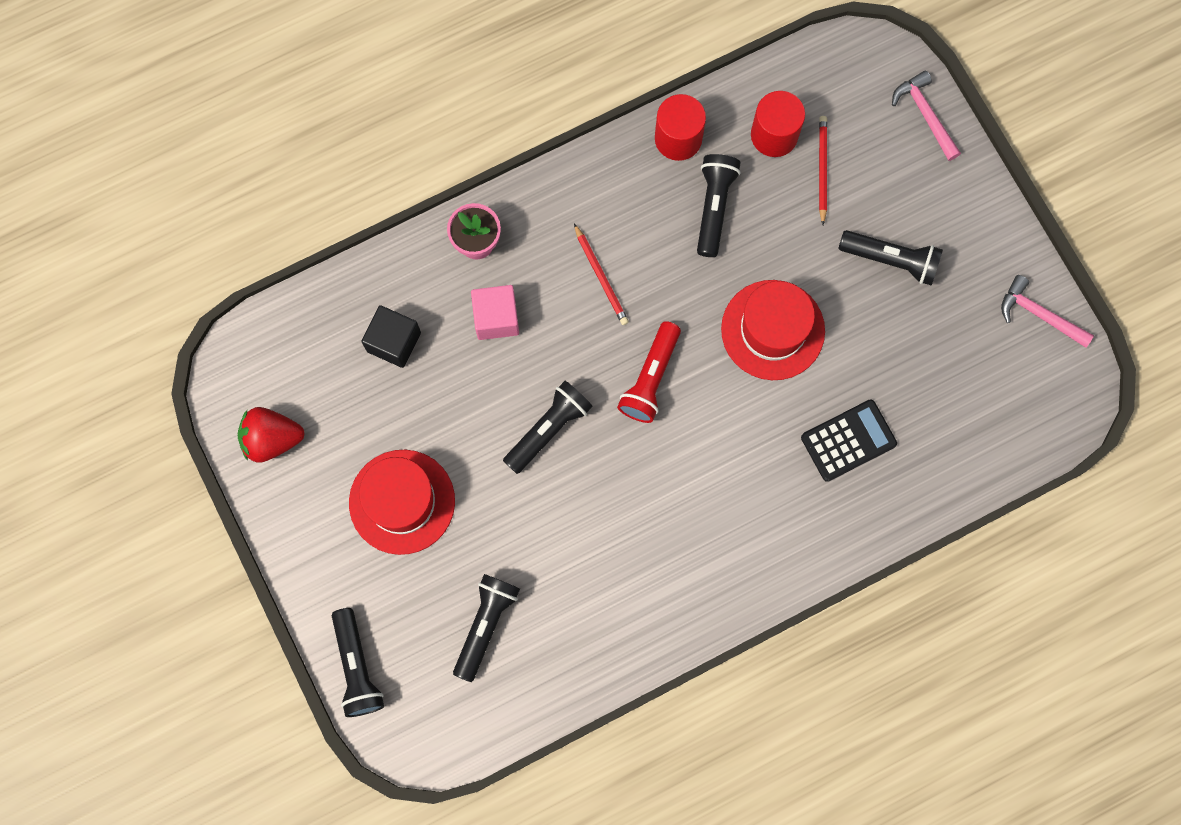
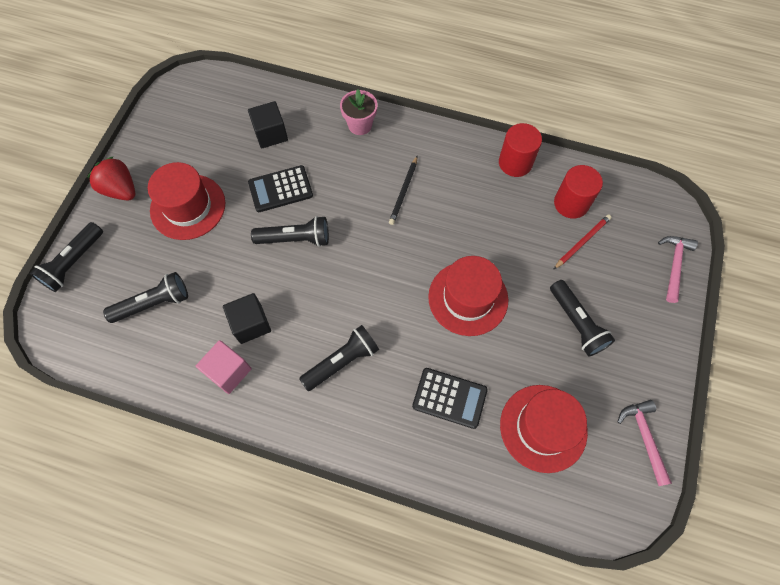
camera: 45 degrees right, 10 degrees down
(271, 439) = (167, 126): red strawberry -> red strawberry (121, 189)
(475, 392) = (280, 189): none -> black calculator
(496, 318) = (330, 165): pink cube -> pink cube (228, 371)
(600, 551) = (251, 324): none -> black cube
(601, 276) = (404, 192): red pencil -> black pencil
(650, 378) = (374, 262): red flashlight -> none
(714, 207) = (500, 210): black flashlight -> black flashlight (342, 361)
(950, 388) = (543, 428): none -> red hat

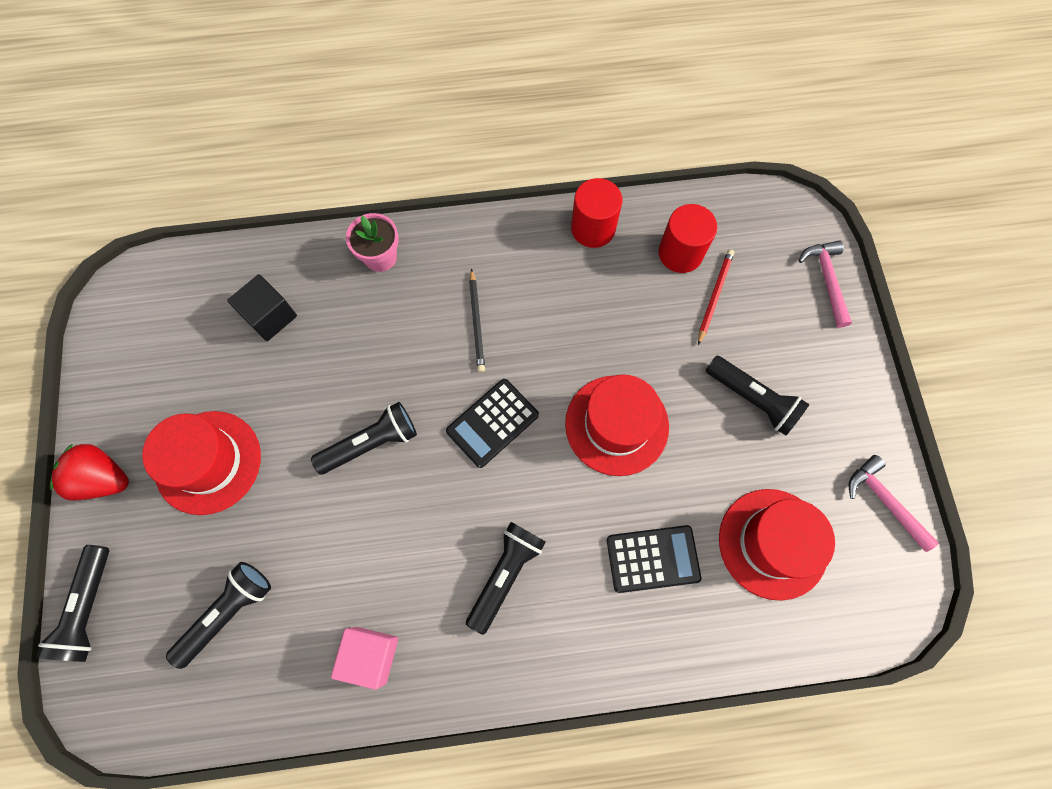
camera: 25 degrees left, 5 degrees up
(251, 324) = (368, 580): black cube -> none
(280, 189) = (320, 385): black calculator -> black calculator (492, 423)

